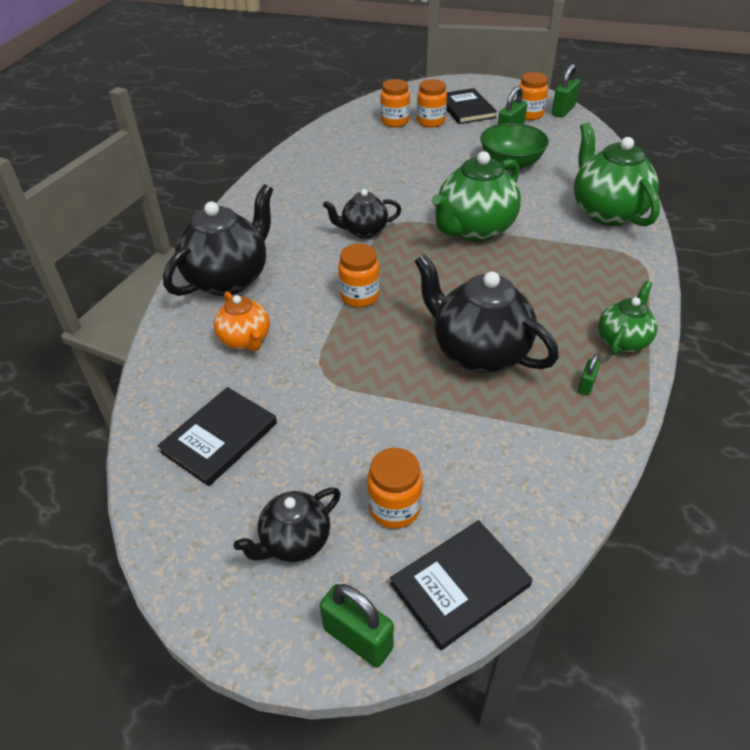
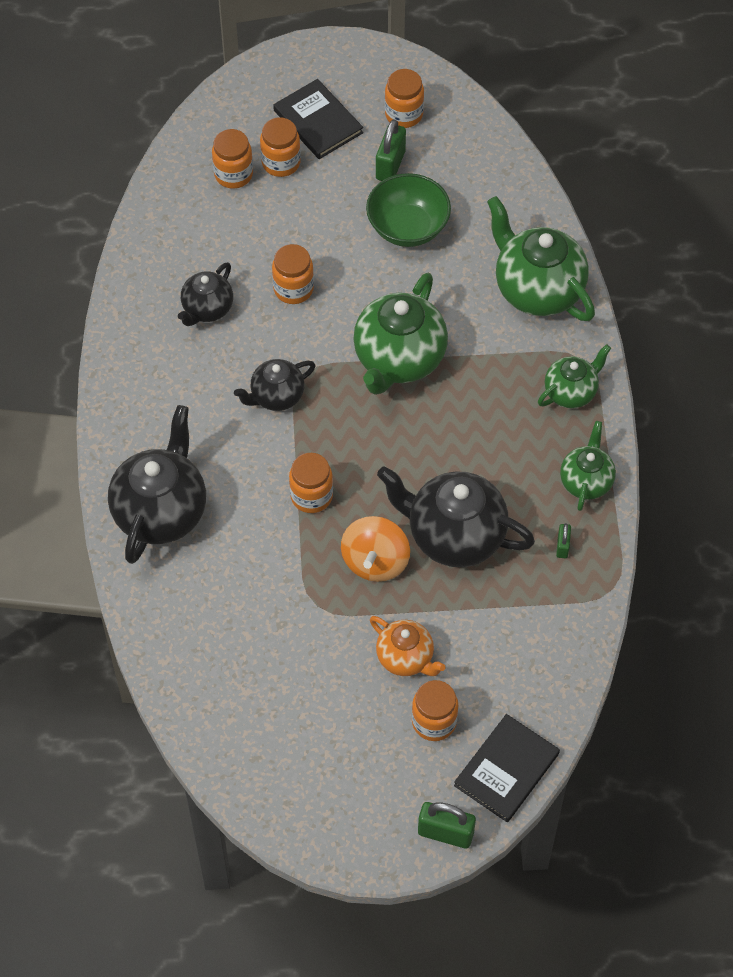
camera: 20 degrees left, 15 degrees up
(220, 438) = (255, 702): black book -> none
(245, 340) = (222, 587): orange teapot -> orange teapot (406, 658)
(294, 541) = (366, 776): black teapot -> black teapot (207, 309)
(394, 354) = (375, 561): none -> orange spinning top
(408, 179) = (293, 289): none -> orange jar
(563, 111) = (445, 95): green padlock -> none
(621, 277) = (571, 392): none -> green teapot

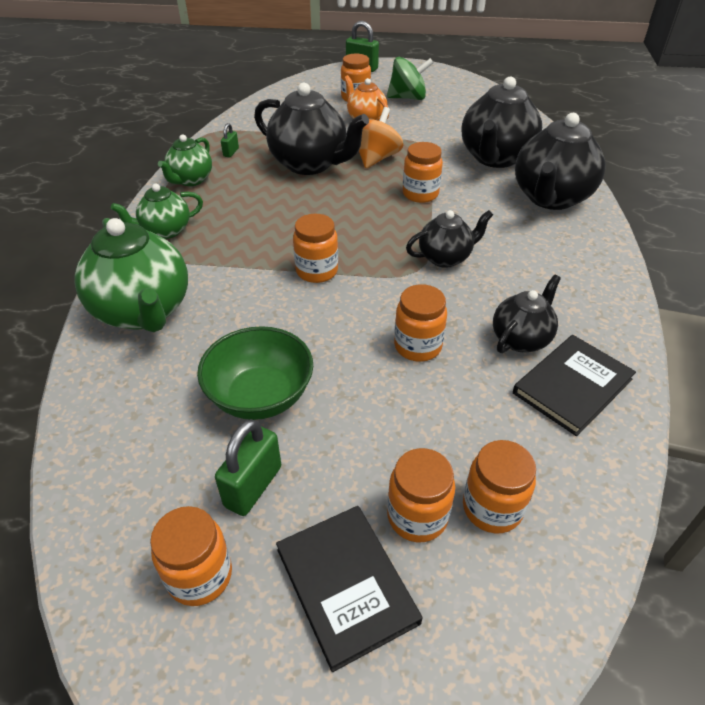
camera: 170 degrees left, 15 degrees down
(223, 586) = (495, 158): none -> black teapot
(354, 735) = (408, 98): none -> green spinning top
(399, 359) = (317, 271): green teapot -> orange jar
(506, 770) = (317, 81): black book -> black book (572, 386)

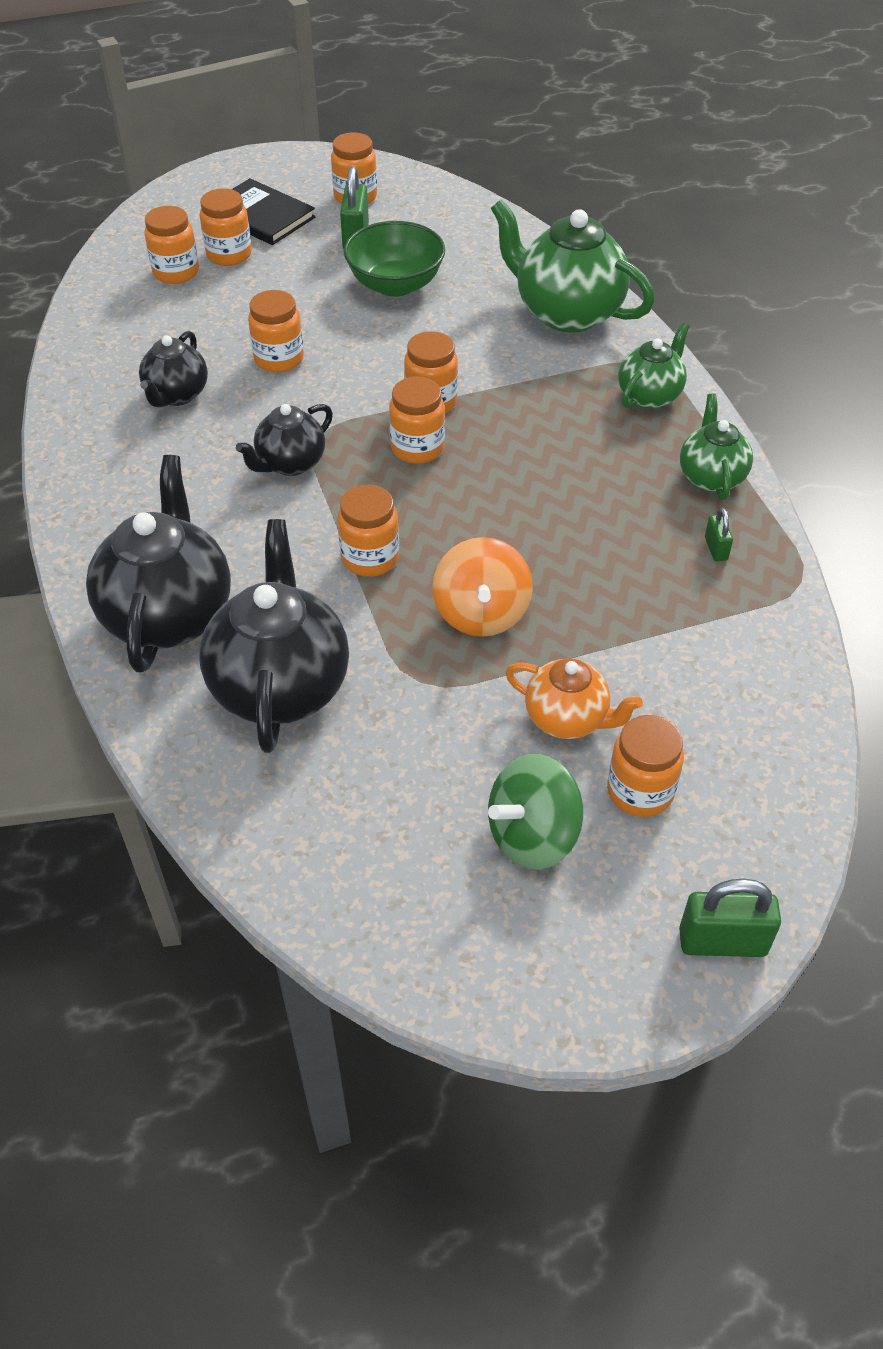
camera: 155 degrees right, 5 degrees up
(310, 164) = (573, 565): black teapot -> none
(350, 243) = (417, 448): none -> orange jar
(572, 386) = (120, 367): black book -> none

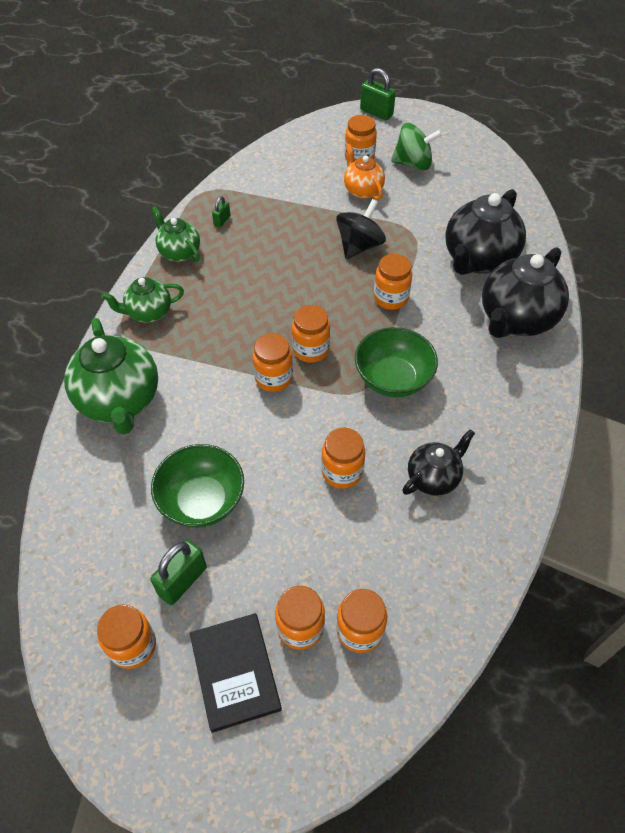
camera: 145 degrees left, 5 degrees up
(290, 464) = (393, 379): black teapot -> green bowl
(481, 613) = (359, 246): orange spinning top -> black spinning top
(711, 477) = (179, 252): green teapot -> green teapot turned 105 degrees clockwise

